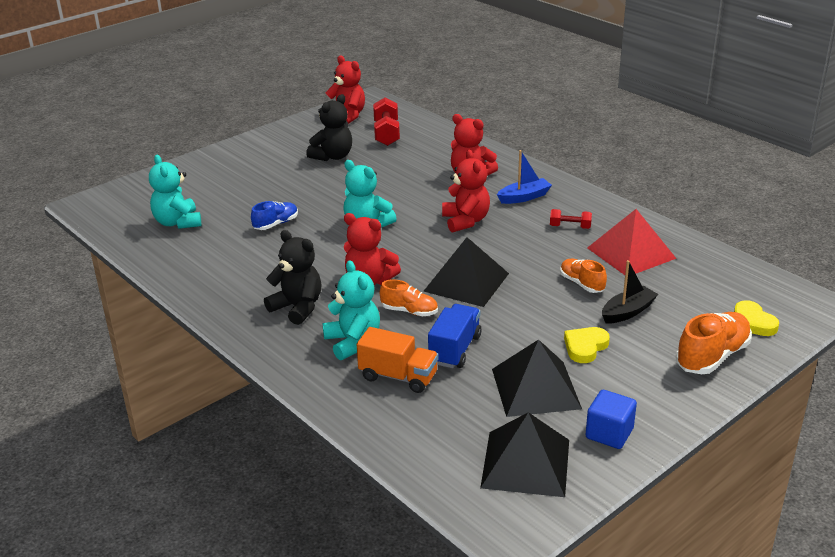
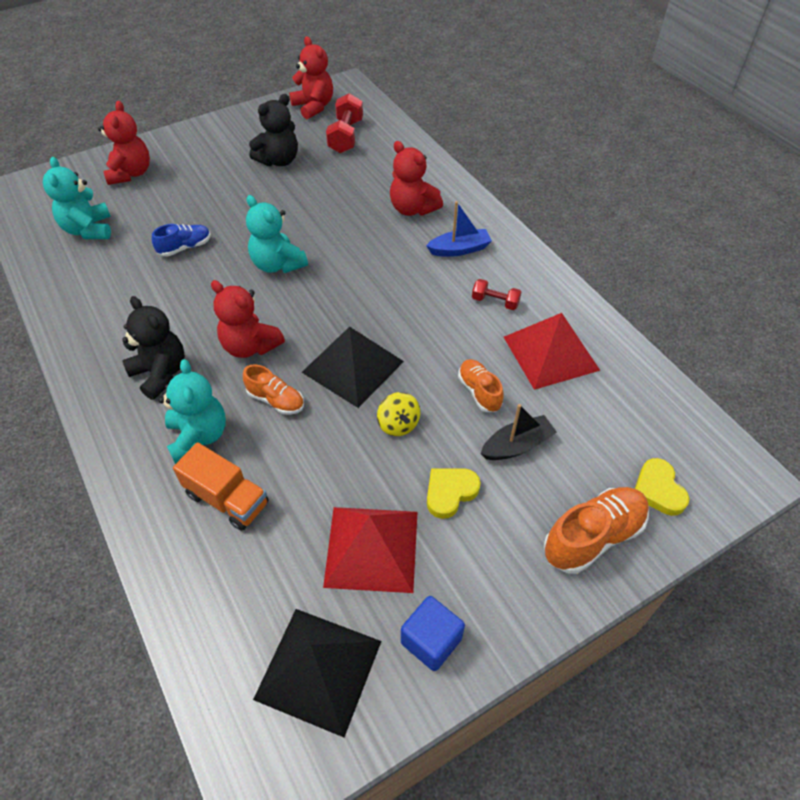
camera: 10 degrees right, 20 degrees up
(455, 349) = (303, 468): blue truck -> none
(465, 221) = (384, 275): red teddy bear -> red teddy bear (131, 173)
(522, 312) = (398, 424): none -> yellow spinning top
(535, 388) = (371, 548): black pyramid -> red pyramid

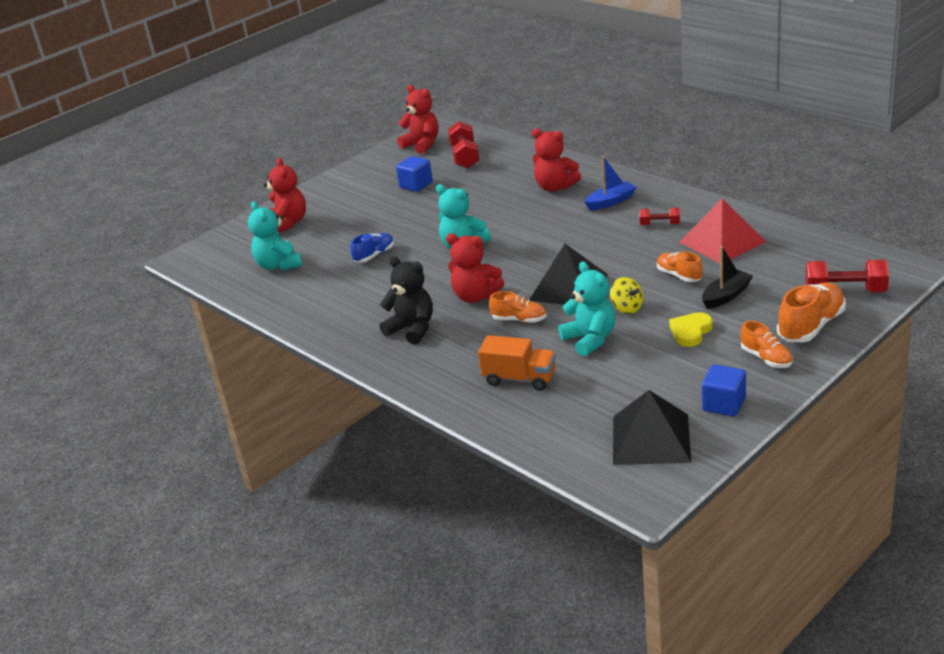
camera: 10 degrees left, 20 degrees down
(198, 436) = (471, 354): turquoise teddy bear -> turquoise teddy bear (590, 339)
(279, 160) = (416, 185): black teddy bear -> blue cube
(371, 548) = (649, 373): red pyramid -> none
(516, 575) = (766, 358): none -> orange shoe
(658, 489) = (845, 291): yellow heart -> red dumbbell

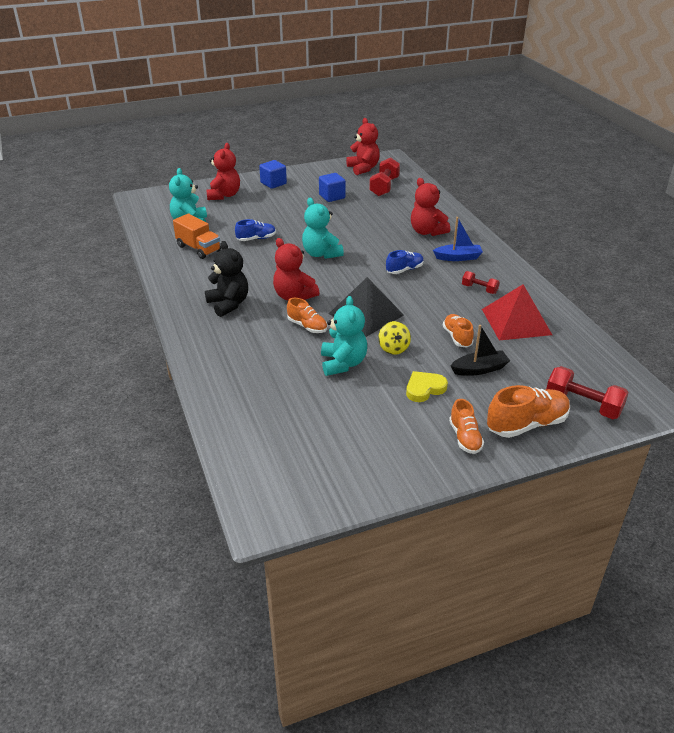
camera: 20 degrees right, 5 degrees up
(520, 379) = (264, 374): orange truck -> orange truck (198, 248)
(567, 232) = (404, 270): none -> blue shoe
(651, 439) = (313, 468): black pyramid -> none
(724, 404) = (395, 464): blue cube -> blue cube (273, 183)

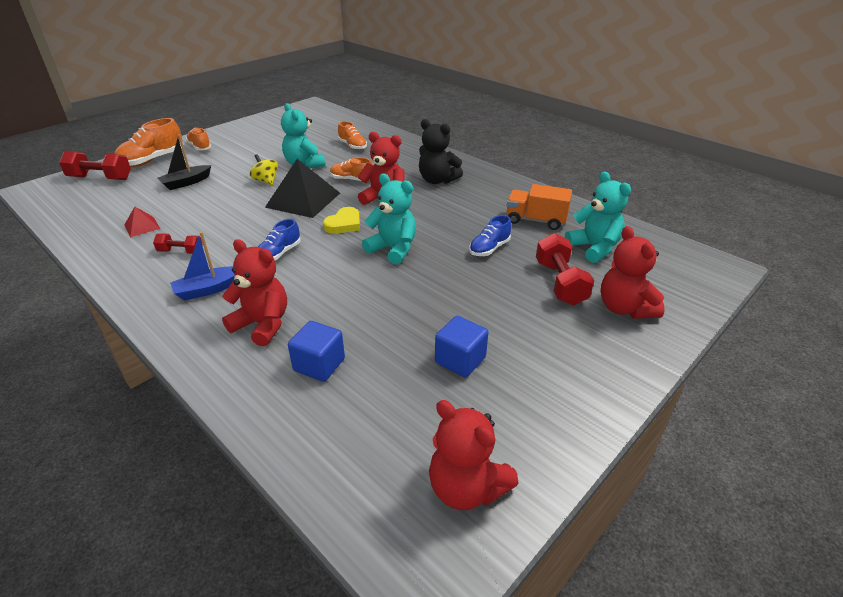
camera: 155 degrees right, 0 degrees up
(273, 183) = (590, 363): blue cube -> blue cube (319, 365)
(384, 187) = (381, 425): red dumbbell -> red dumbbell (560, 283)
(424, 389) = (233, 163): yellow heart -> yellow heart (344, 224)
(457, 337) = (207, 200): orange shoe -> orange shoe (352, 146)
(516, 321) = (142, 226): red pyramid -> red pyramid, size x0.48

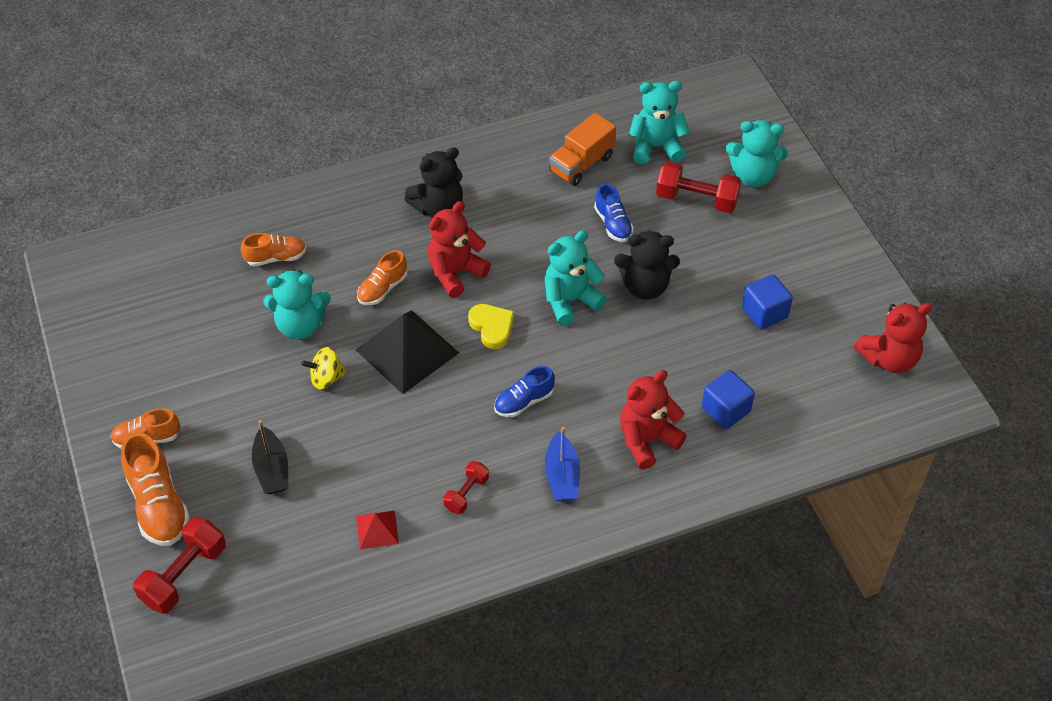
camera: 65 degrees left, 15 degrees up
(279, 254) = (524, 401): blue shoe -> blue shoe turned 90 degrees clockwise
(436, 280) = (645, 286): none -> black teddy bear
(624, 308) = (752, 176): red teddy bear -> turquoise teddy bear

